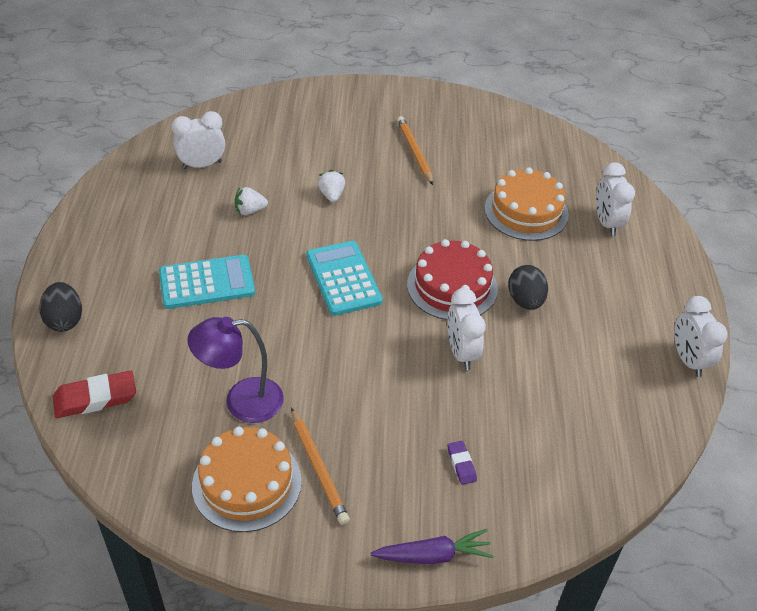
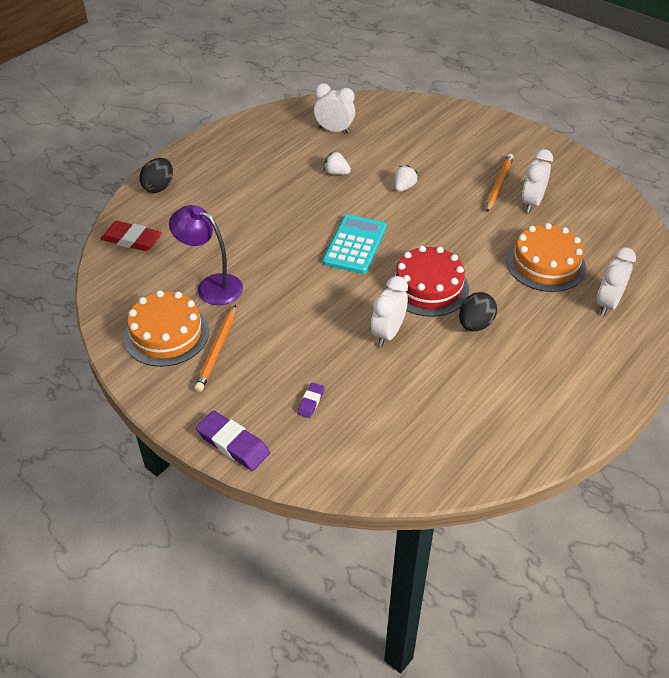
camera: 40 degrees right, 0 degrees up
(207, 282) = (263, 205): turquoise calculator -> none
(433, 555) = (233, 444): purple carrot -> purple eraser
(688, 360) = (566, 434): white clock -> white clock (532, 203)

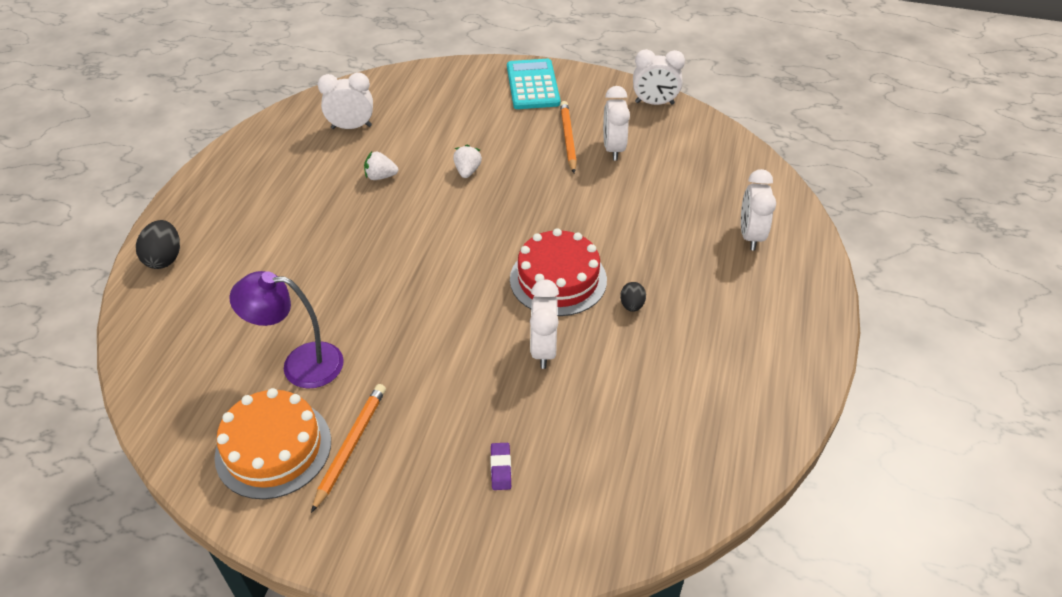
camera: 25 degrees left, 0 degrees up
(132, 240) = (162, 338): red eraser -> none
(217, 350) = (351, 445): orange pencil -> orange pencil turned 150 degrees counterclockwise
(233, 444) = (435, 561): purple eraser -> none
(355, 245) = (448, 256): turquoise calculator -> turquoise calculator (532, 85)
(475, 324) = (632, 305): black egg -> black egg, size x0.61
(545, 264) = (665, 212): orange cake -> none
(589, 176) = (654, 103): none -> white clock

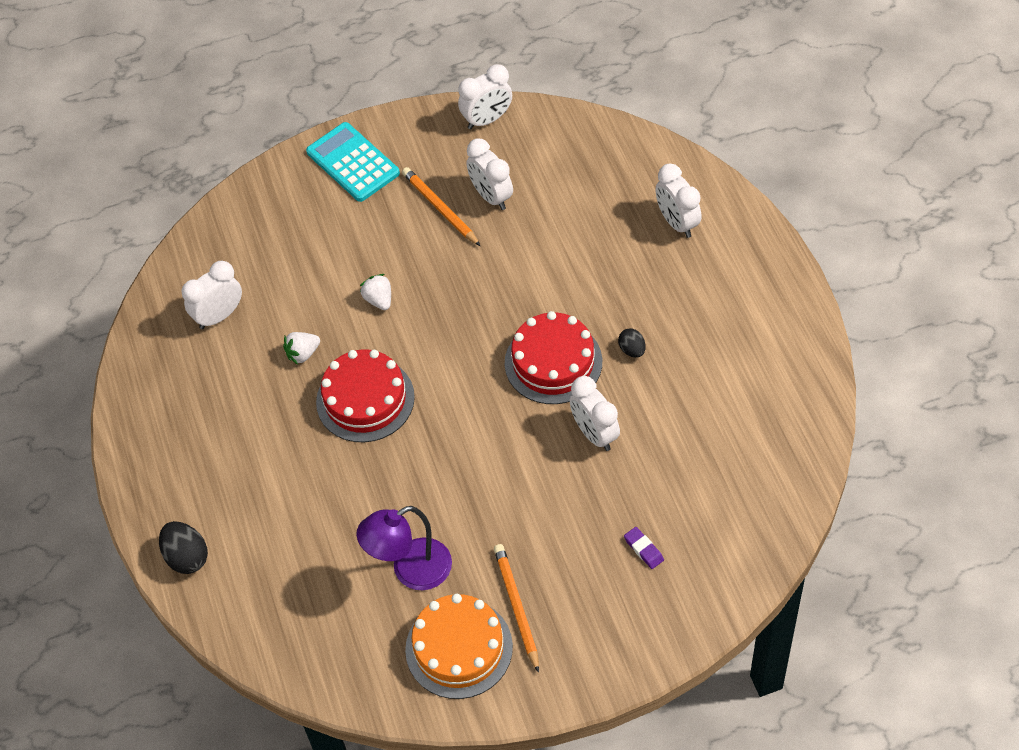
camera: 30 degrees left, 10 degrees up
(392, 227) = (365, 399): none -> red cake

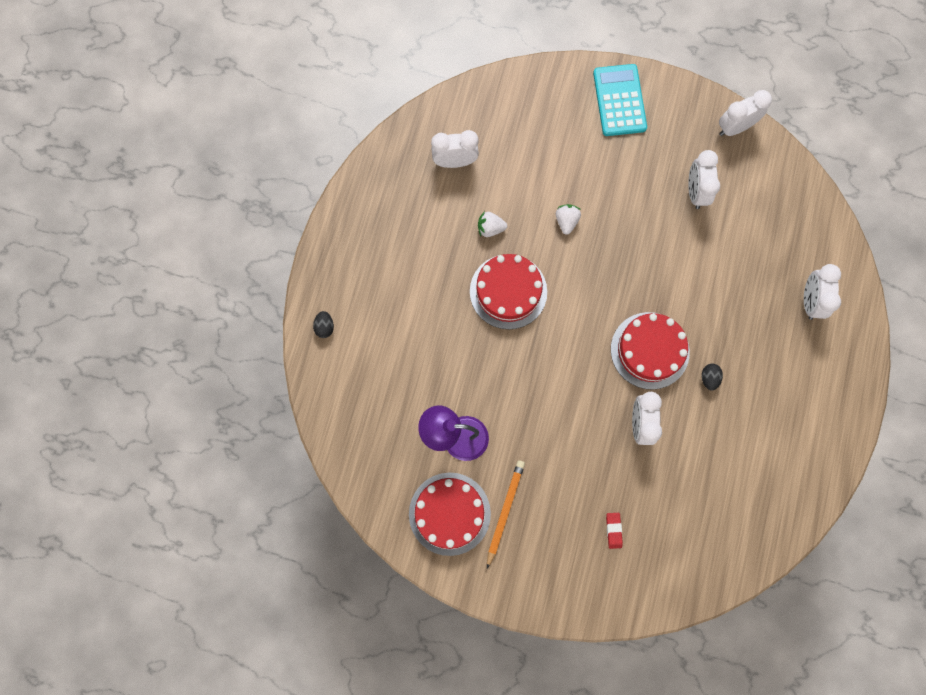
camera: 30 degrees right, 20 degrees up
(187, 557) = (325, 327): black egg -> black egg, size x0.61
(440, 208) = (654, 177): orange pencil -> none
(459, 648) = (449, 513): orange cake -> red cake
(487, 120) = (734, 127): white clock -> white clock turned 150 degrees clockwise
(643, 549) = (613, 530): purple eraser -> red eraser

